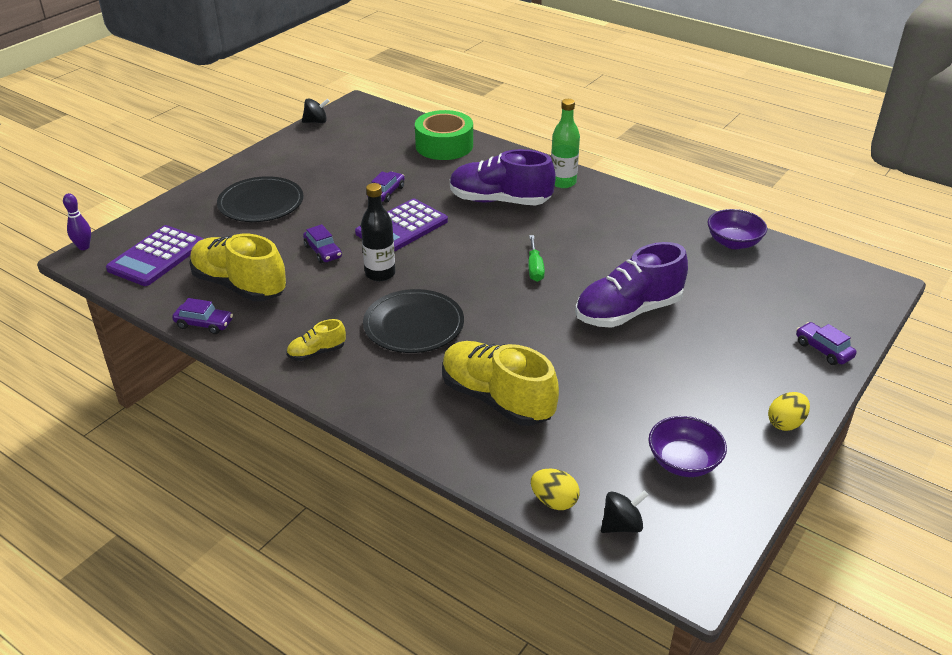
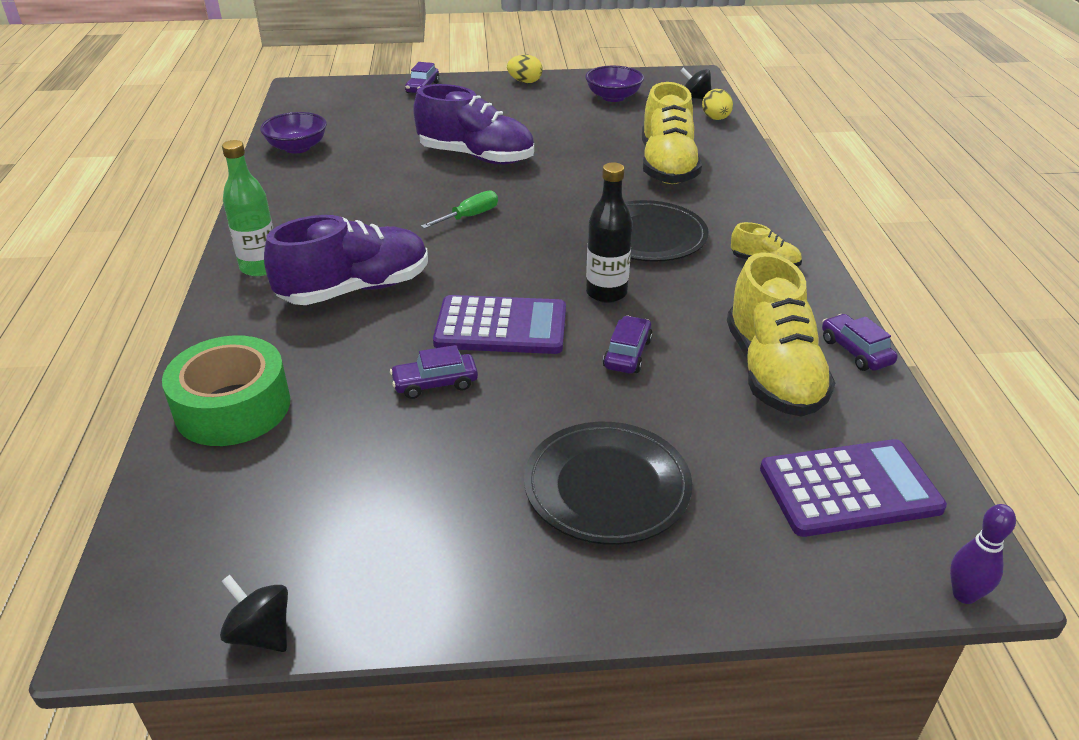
camera: 130 degrees left, 0 degrees up
(500, 201) = (355, 289): purple shoe -> purple shoe turned 90 degrees counterclockwise

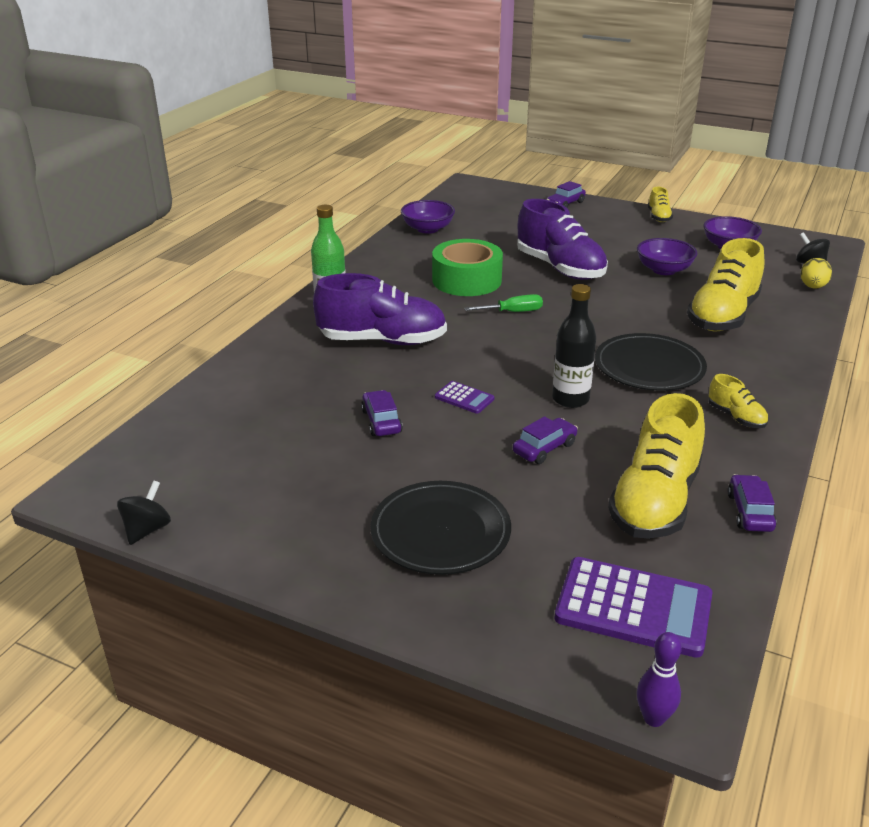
camera: 30 degrees right, 5 degrees down
(233, 407) = (239, 392): green tape -> green tape (466, 280)
(261, 633) = (147, 529): black spinning top -> black spinning top turned 45 degrees clockwise
(435, 383) = (381, 421): purple car -> purple car turned 60 degrees clockwise
(501, 326) = (464, 398): purple calculator -> purple calculator, size x0.49
(525, 82) = (658, 217): yellow egg -> yellow shoe
(576, 134) = (664, 270): none -> purple bowl

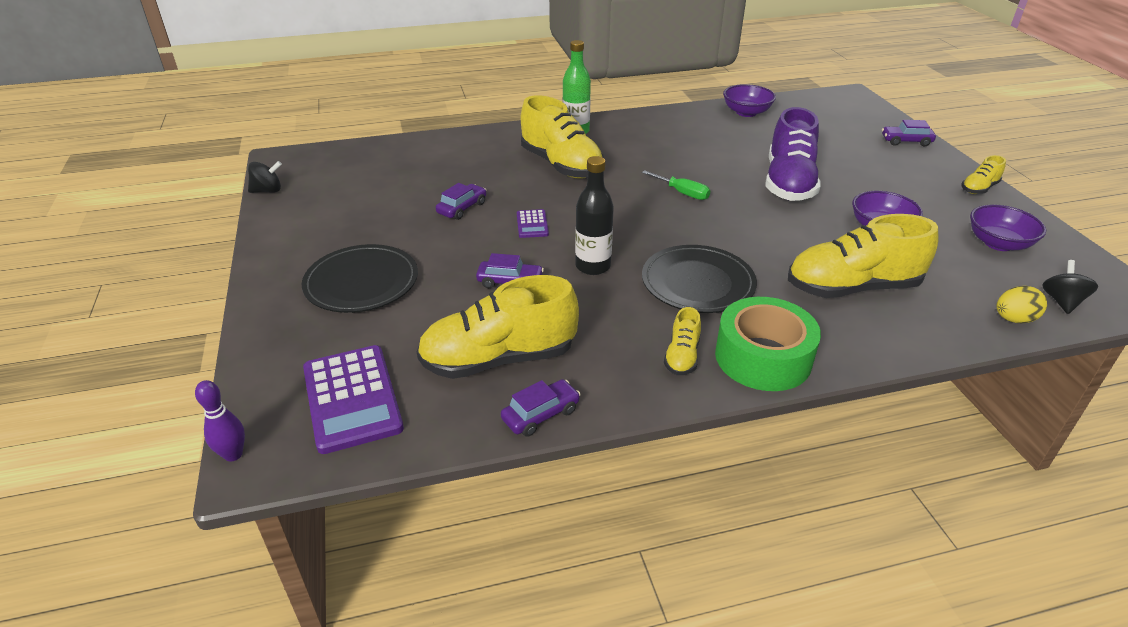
camera: 50 degrees right, 5 degrees up
(382, 341) = (561, 165): purple shoe -> yellow shoe
(466, 280) = (697, 157): green tape -> green tape (763, 357)

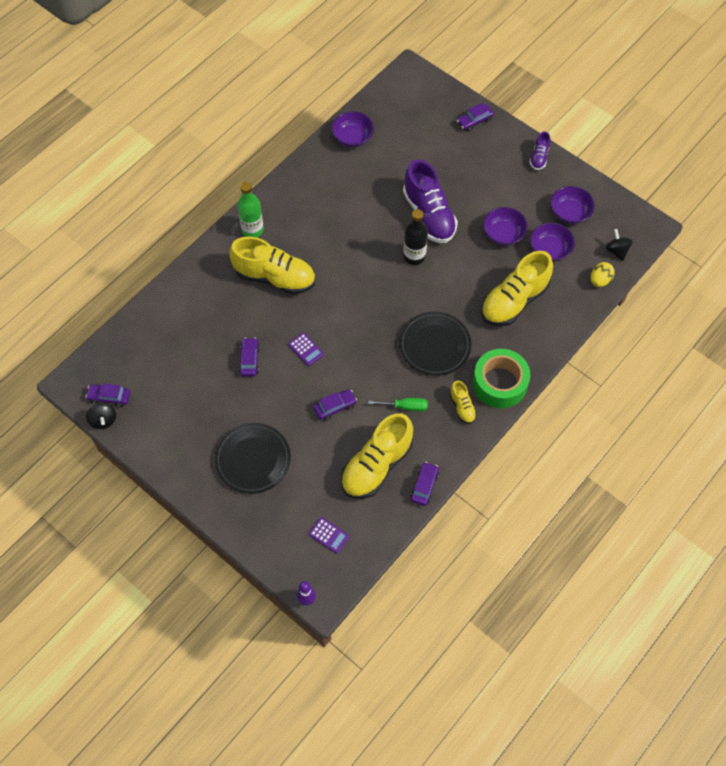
camera: 35 degrees left, 25 degrees up
(268, 191) = (103, 420): black spinning top -> black spinning top turned 120 degrees clockwise
(296, 179) = (109, 397): none -> purple car
(352, 398) = (329, 535): purple calculator -> purple calculator, size x0.49
(593, 266) = (370, 366): black bottle -> black bottle (414, 256)
(682, 193) = (372, 263): green screwdriver -> green screwdriver (405, 407)
(944, 263) = (550, 250): none -> purple bowl
(979, 188) = (539, 157): yellow shoe -> purple shoe

